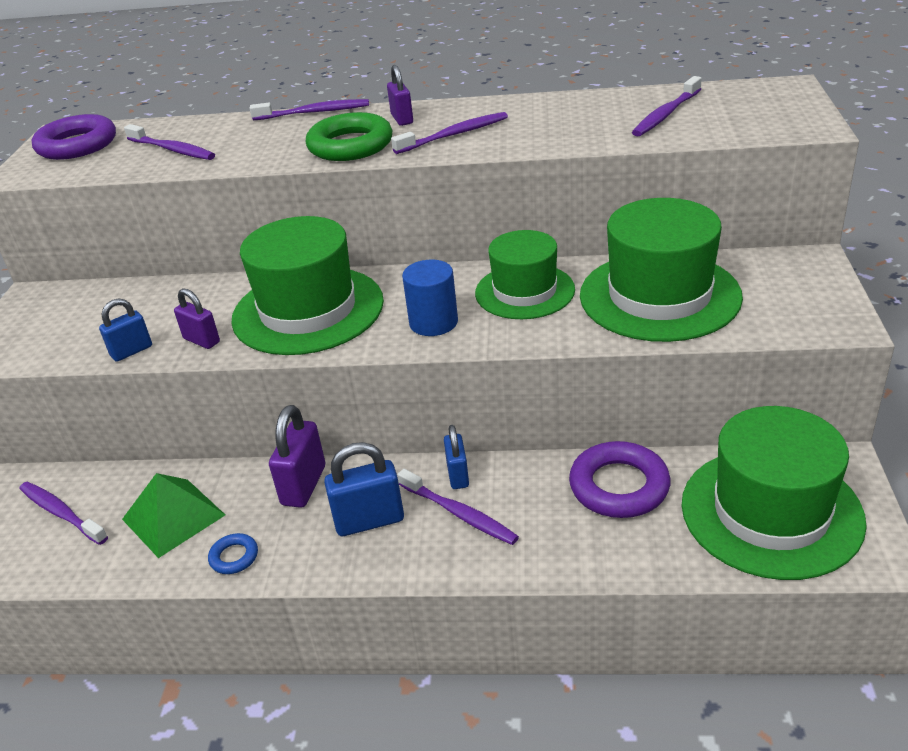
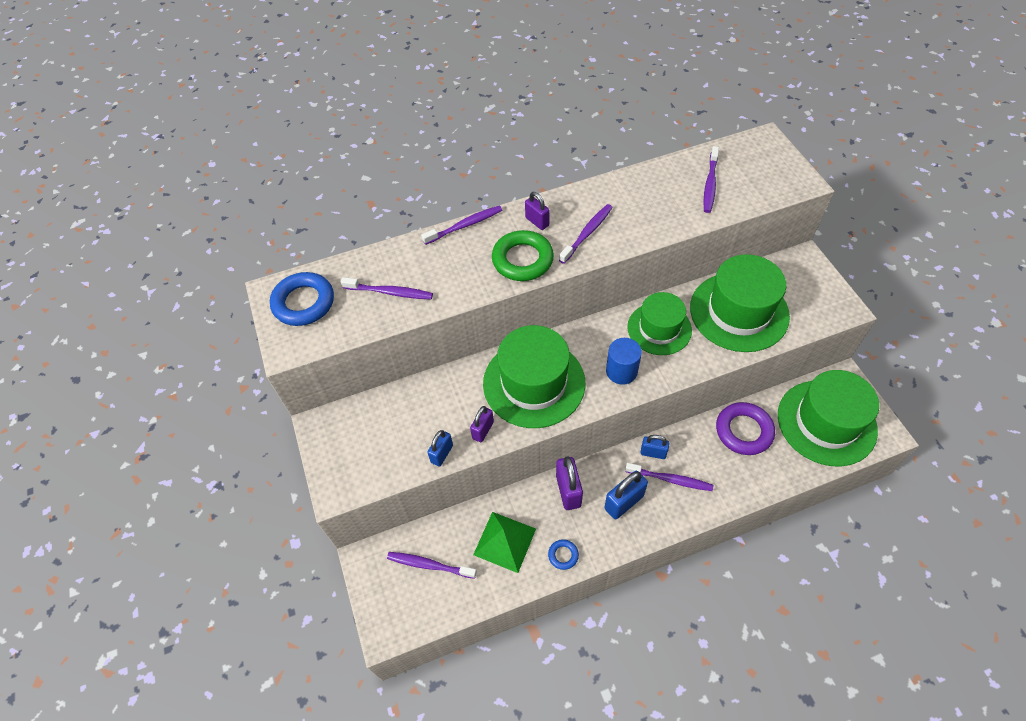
camera: 25 degrees left, 20 degrees up
(77, 145) = (304, 303): purple ring -> blue ring
(201, 340) = (483, 430): purple padlock -> purple padlock turned 75 degrees counterclockwise
(458, 475) = (653, 453): blue padlock -> blue padlock turned 45 degrees counterclockwise

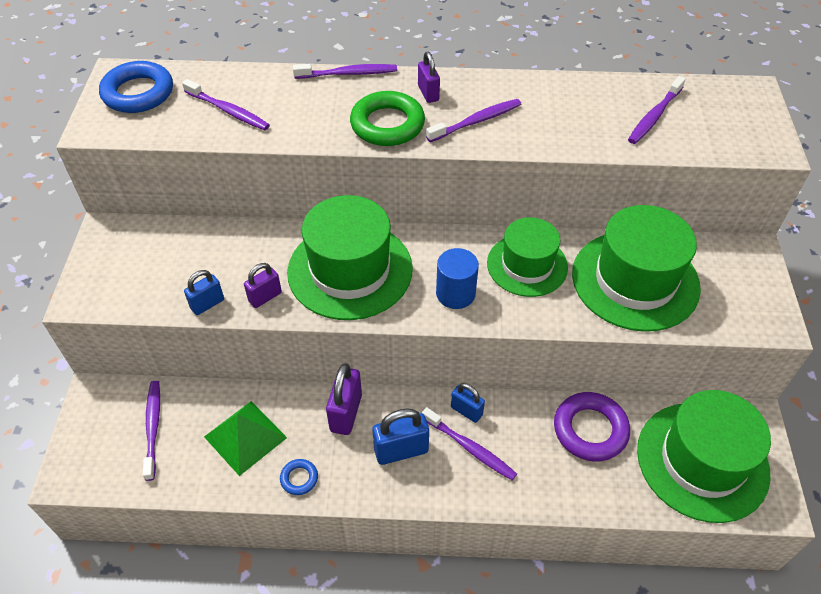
camera: 20 degrees right, 5 degrees down
(429, 565) = (153, 427): purple toothbrush -> purple toothbrush turned 45 degrees clockwise

